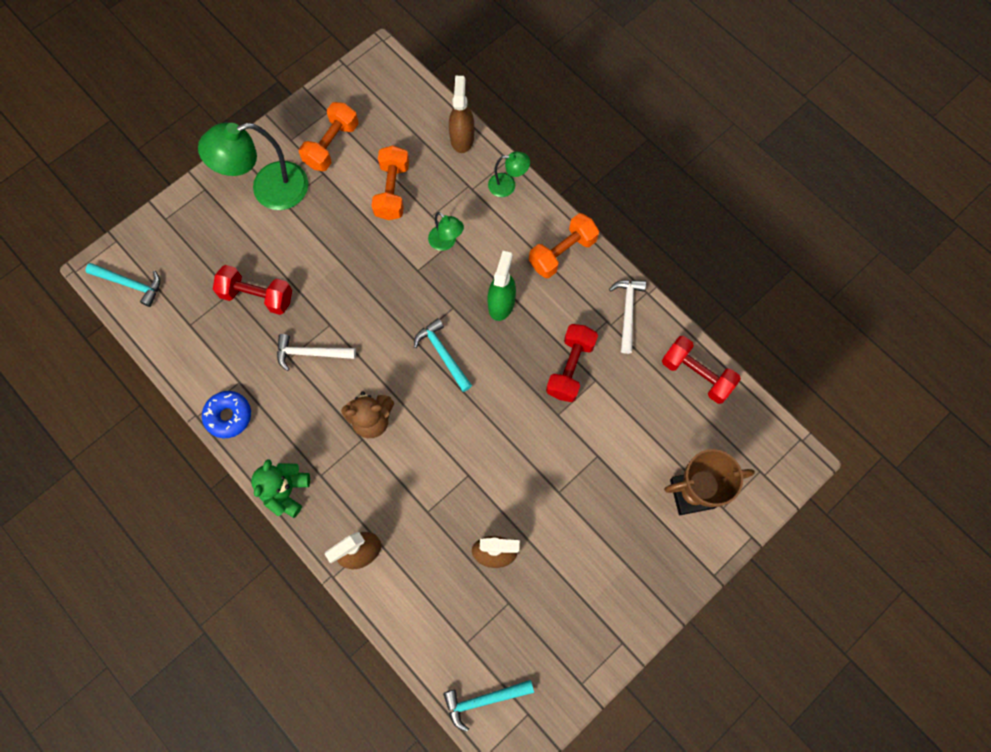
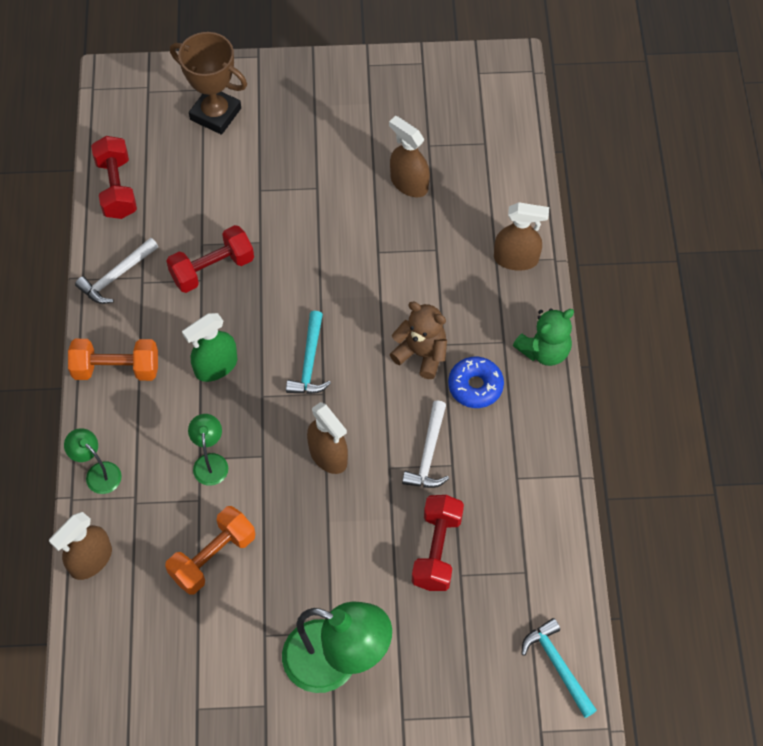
camera: 140 degrees left, 10 degrees down
(228, 416) = (549, 453): blue donut -> blue donut (475, 386)
(257, 296) = (437, 550): red dumbbell -> red dumbbell turned 45 degrees clockwise
(311, 353) = (428, 454): white hammer -> white hammer turned 60 degrees clockwise
(332, 145) = (228, 662): orange dumbbell -> none
(376, 302) = (328, 455): none -> brown spray bottle
(483, 700) = (503, 102): turquoise hammer -> none

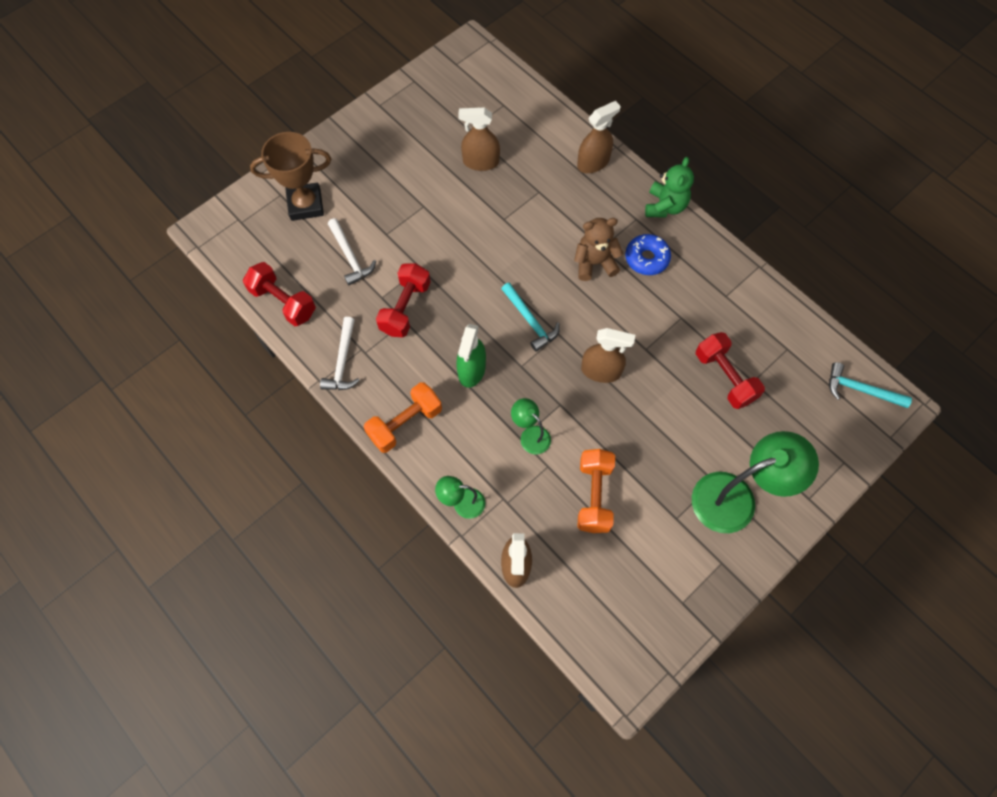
camera: 40 degrees left, 5 degrees up
(428, 454) = (660, 322): white hammer -> white hammer (350, 257)

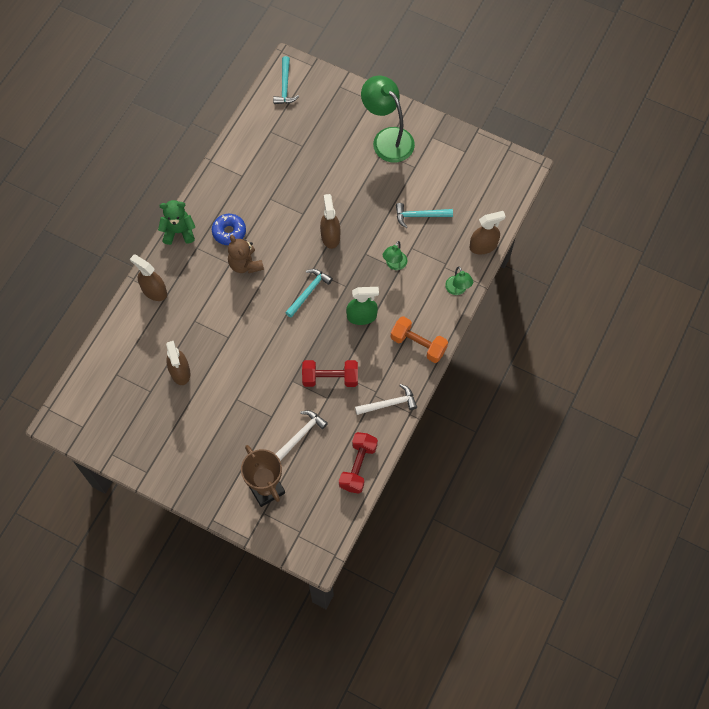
camera: 110 degrees left, 0 degrees up
(594, 496) = (420, 215): orange dumbbell -> turquoise hammer
(725, 377) = (306, 162): red dumbbell -> none

